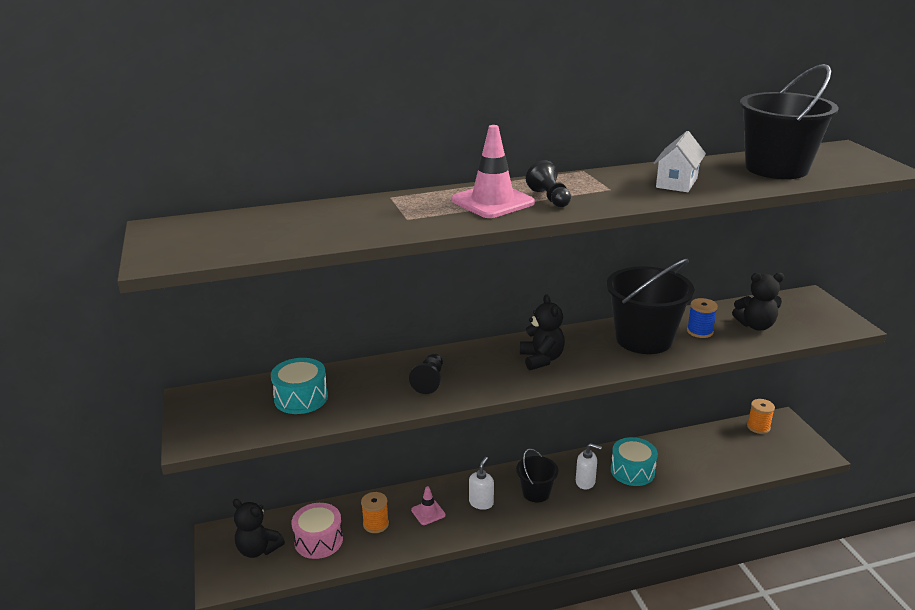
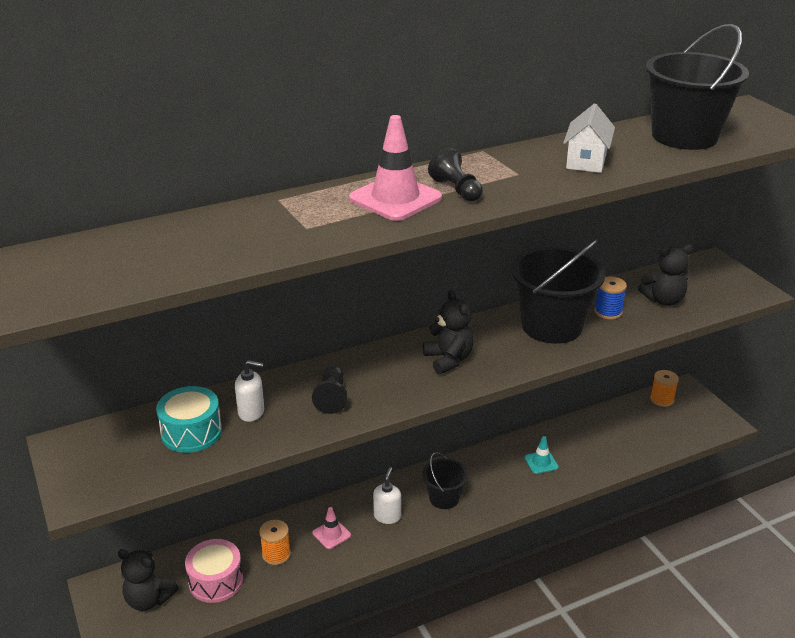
camera: 10 degrees left, 5 degrees up
(585, 482) = (494, 480): white soap dispenser -> white soap dispenser (251, 412)
(632, 471) = (541, 462): turquoise drum -> turquoise traffic cone

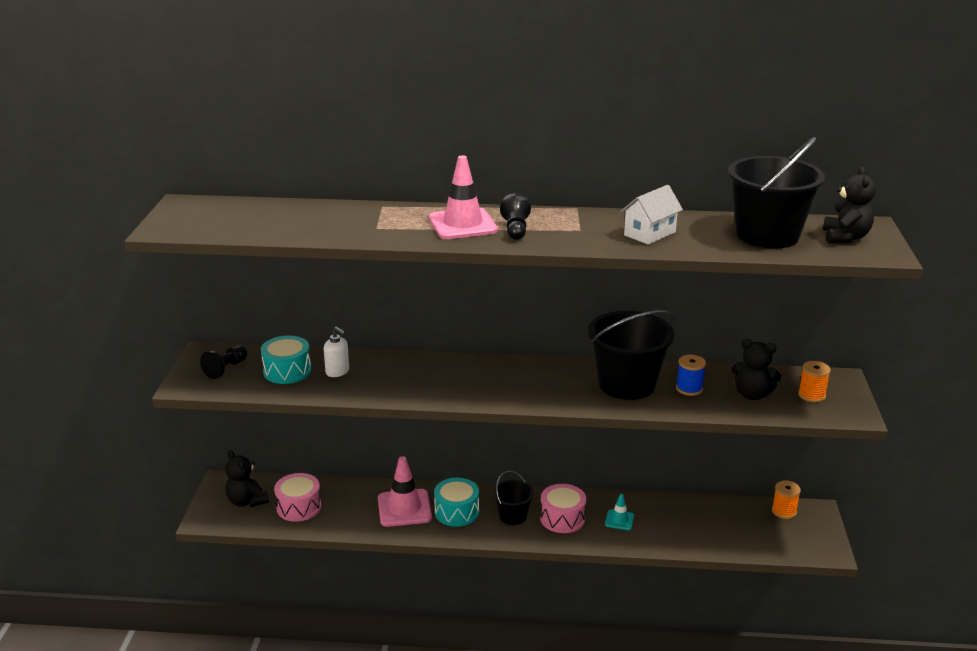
camera: 30 degrees right, 5 degrees down
(276, 554) = (353, 506): orange spool -> orange spool (811, 395)
(331, 534) = (404, 508): pink traffic cone -> pink traffic cone, size x1.95
(332, 397) = (401, 380): black pawn -> black pawn (226, 369)
(387, 516) = (456, 512): white soap dispenser -> turquoise drum
(448, 360) = (514, 382): black teddy bear -> black teddy bear (845, 237)
(491, 481) = (562, 518): none -> pink drum

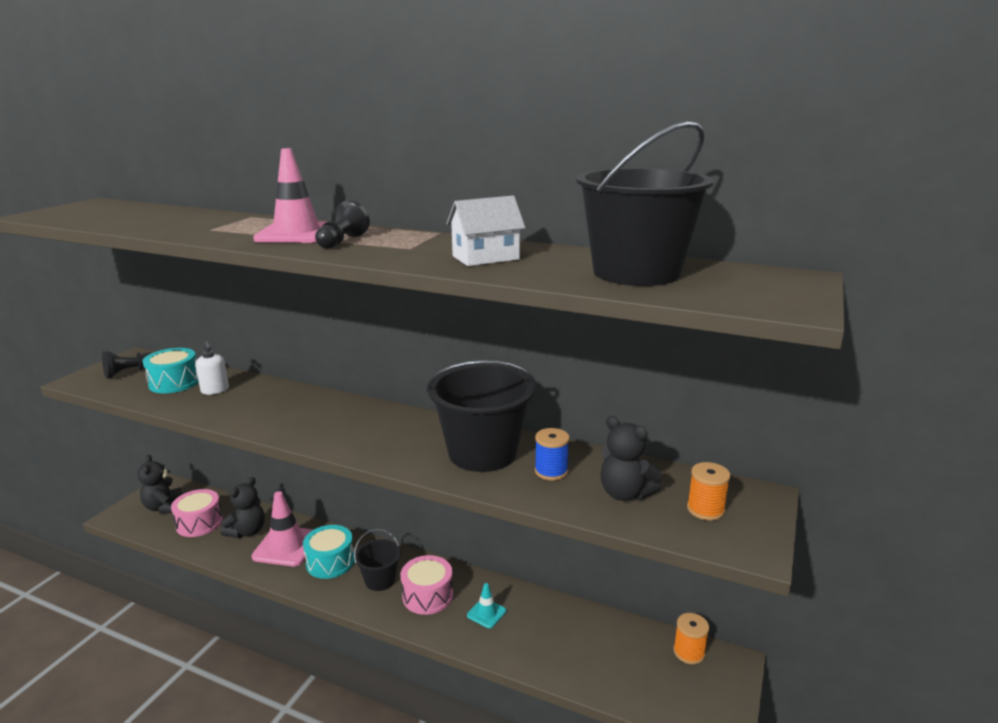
camera: 20 degrees right, 5 degrees down
(845, 237) = (747, 285): black teddy bear -> black teddy bear (247, 531)

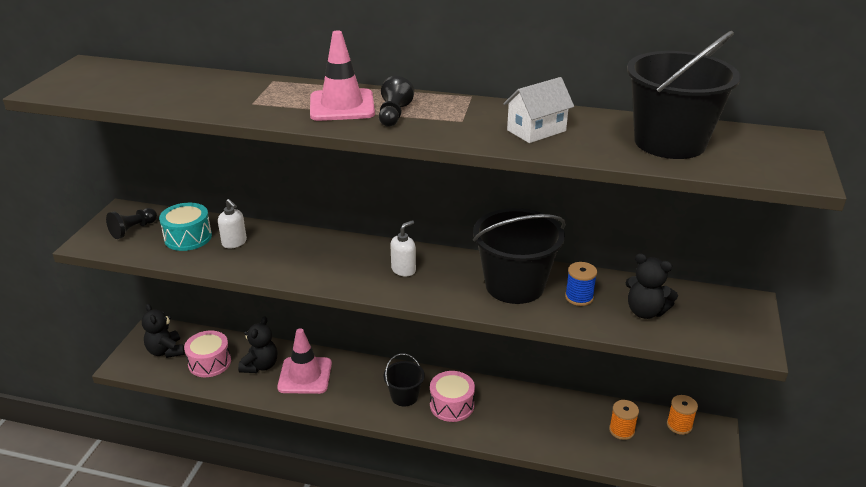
camera: 10 degrees left, 10 degrees up
(330, 562) = (352, 385): turquoise drum -> none
(369, 428) = (403, 270): none -> white soap dispenser
(486, 613) = (507, 414): turquoise traffic cone -> none
(705, 509) = (711, 319): orange spool -> orange spool (621, 430)

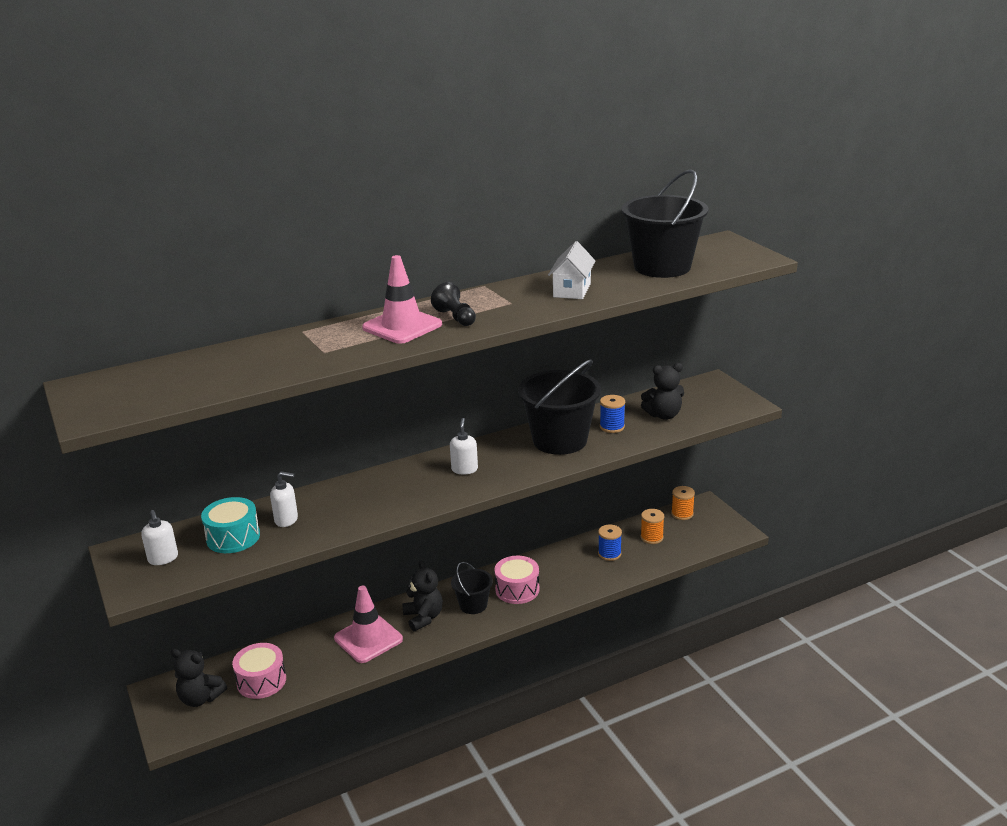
camera: 40 degrees left, 5 degrees down
(133, 230) = (163, 558): black pawn -> white soap dispenser
(260, 366) = (316, 655): black teddy bear -> black teddy bear (423, 617)
(564, 422) = (609, 554): none -> blue spool

